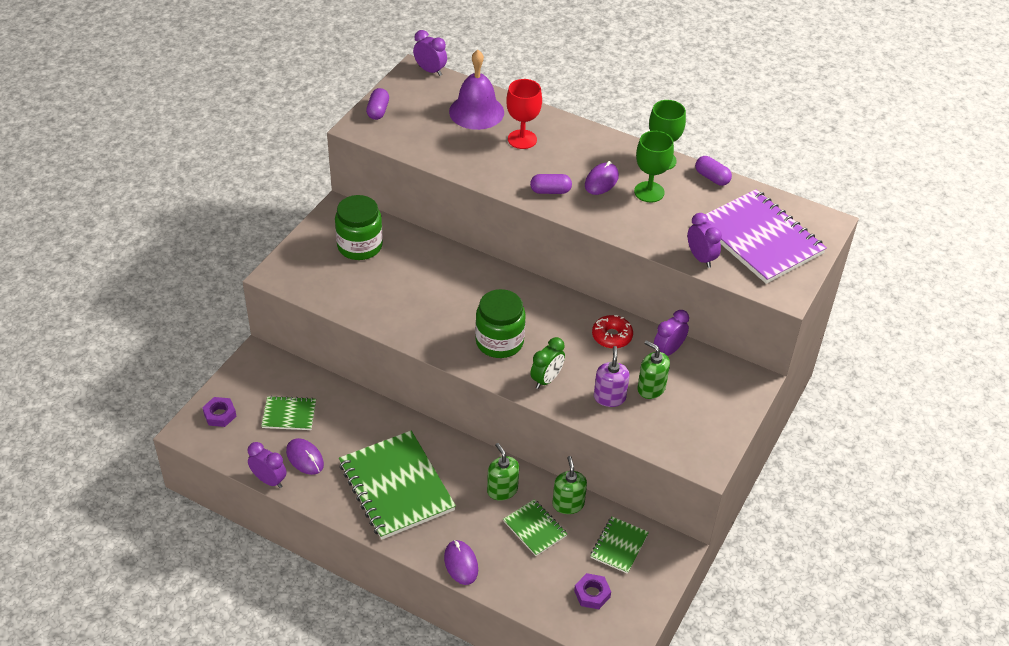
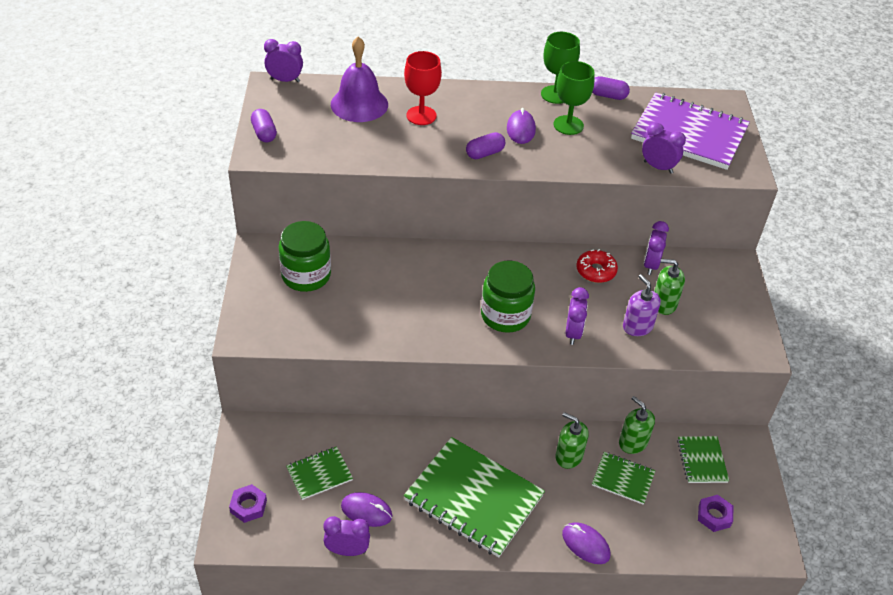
camera: 30 degrees left, 0 degrees up
(546, 379) = (573, 333): green clock -> purple clock

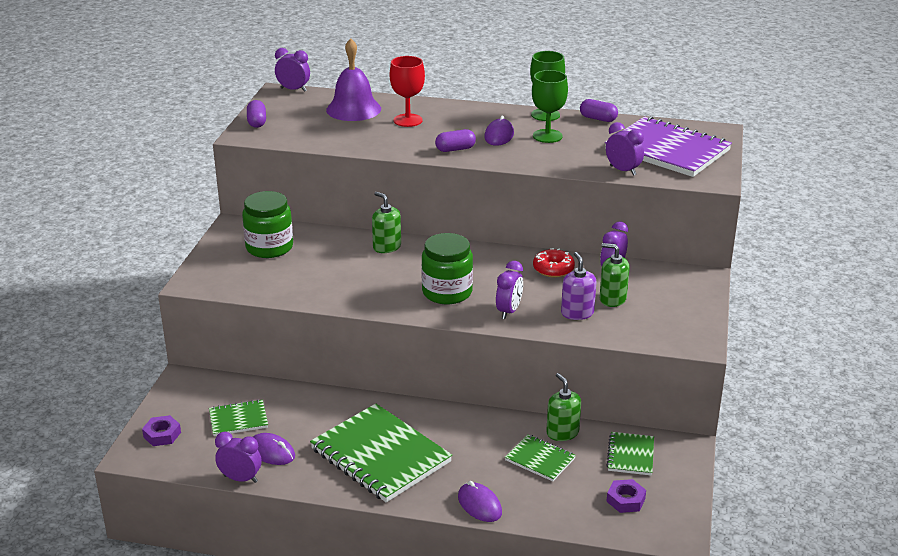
camera: 15 degrees right, 15 degrees down
(568, 456) = (491, 435): green soap dispenser -> green soap dispenser (387, 247)

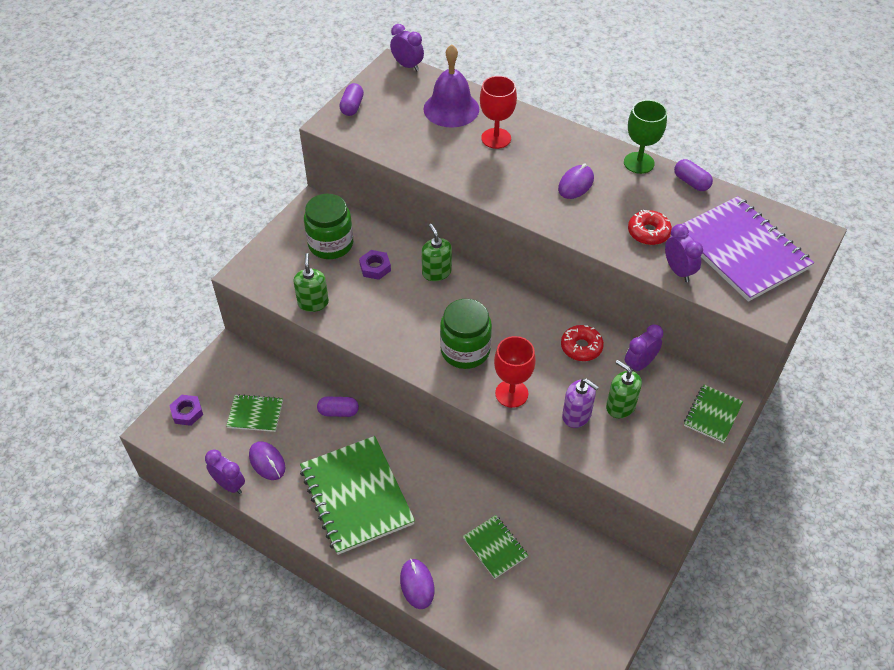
camera: 20 degrees right, 20 degrees up
(455, 149) = (522, 194): purple capsule -> purple capsule (338, 412)
(508, 311) = (511, 393): purple clock -> red goblet
(547, 136) = (625, 197): green goblet -> none
(562, 432) = (530, 521): green soap dispenser -> green soap dispenser (313, 303)
(577, 313) = (576, 415): purple soap dispenser -> purple soap dispenser turned 120 degrees clockwise
(582, 153) = (648, 232): none -> red donut
(625, 500) = (551, 624): purple nut -> purple nut (375, 267)
(630, 455) = (581, 570): green notebook -> green notebook (712, 415)

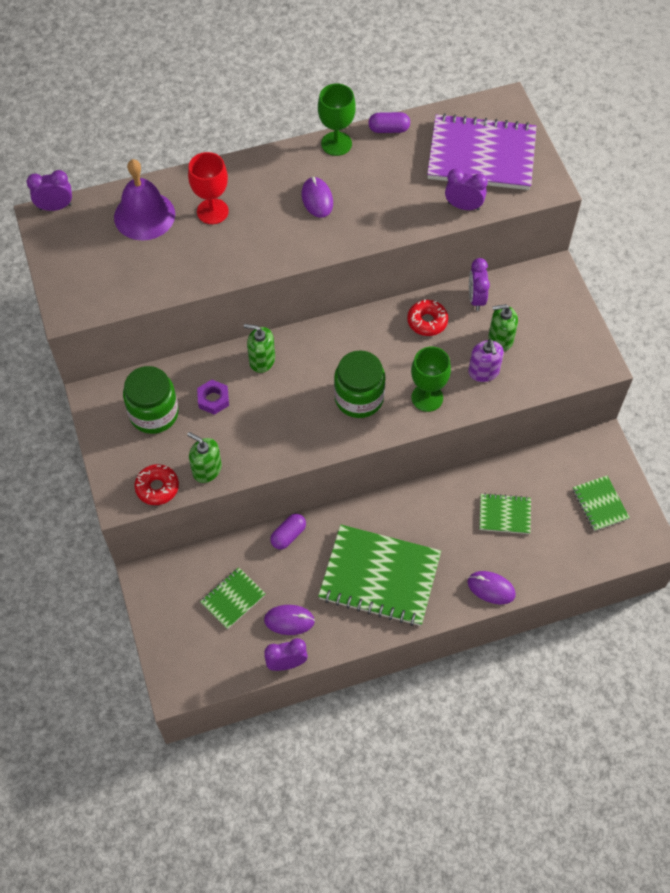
camera: 50 degrees left, 10 degrees up
(187, 412) = (181, 651): purple nut -> none
(352, 107) = (63, 282): purple capsule -> none
(511, 393) = (427, 397): red goblet -> green goblet
(576, 415) = (483, 372): purple soap dispenser -> purple soap dispenser turned 90 degrees clockwise
(648, 232) = (410, 194): red donut -> red donut (157, 487)
(712, 415) = (556, 291): green notebook -> green notebook (600, 504)

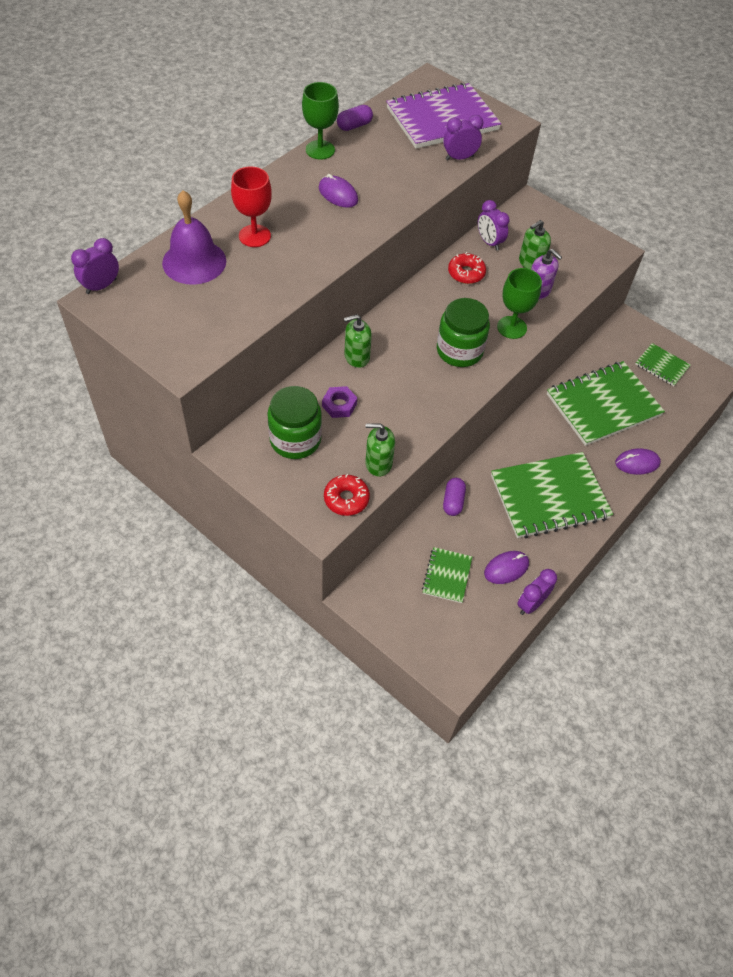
camera: 35 degrees left, 5 degrees down
(504, 514) = (603, 405): green notebook -> green notebook, size x2.03

